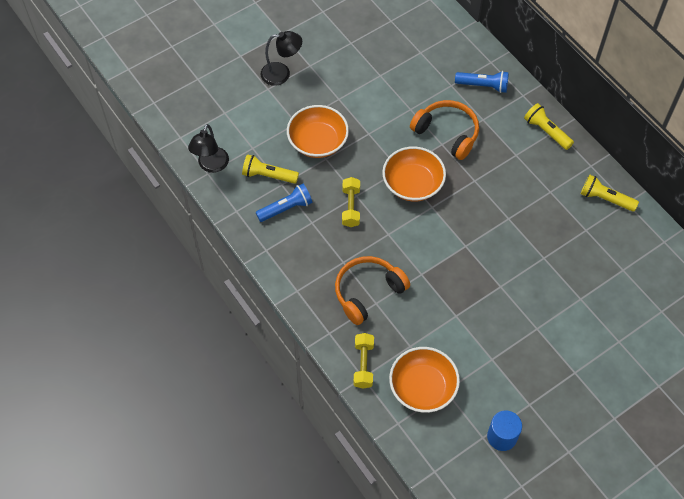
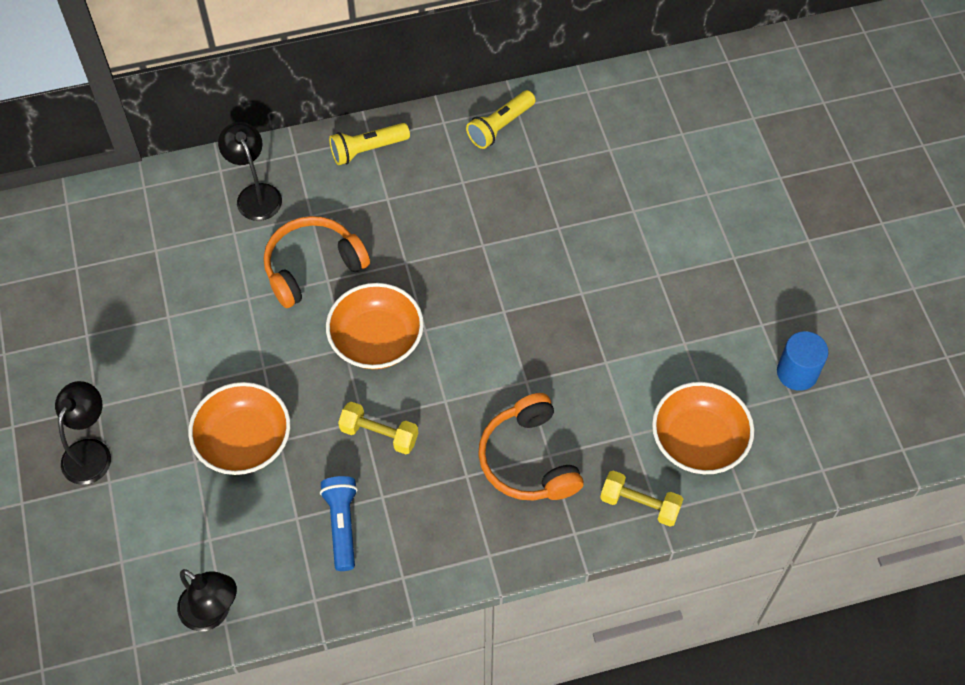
camera: 70 degrees left, 0 degrees up
(268, 175) = (272, 532): yellow flashlight -> none
(483, 86) = (255, 194): blue flashlight -> black lamp

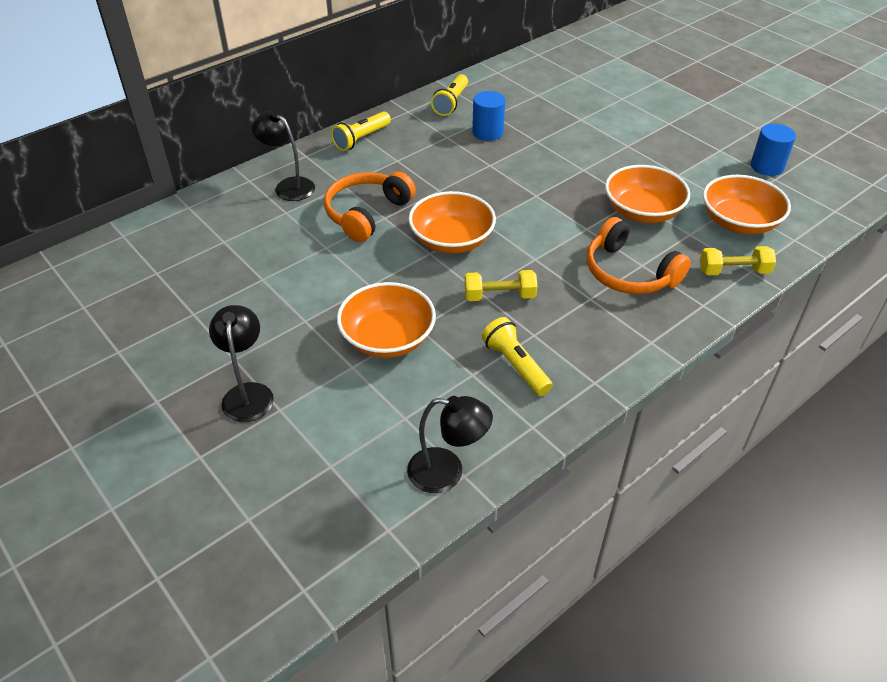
camera: 25 degrees left, 15 degrees down
(342, 525) = (515, 365): blue flashlight -> yellow flashlight
(512, 192) = (487, 132): none -> blue cylinder
(603, 382) = (642, 211): none -> orange bowl

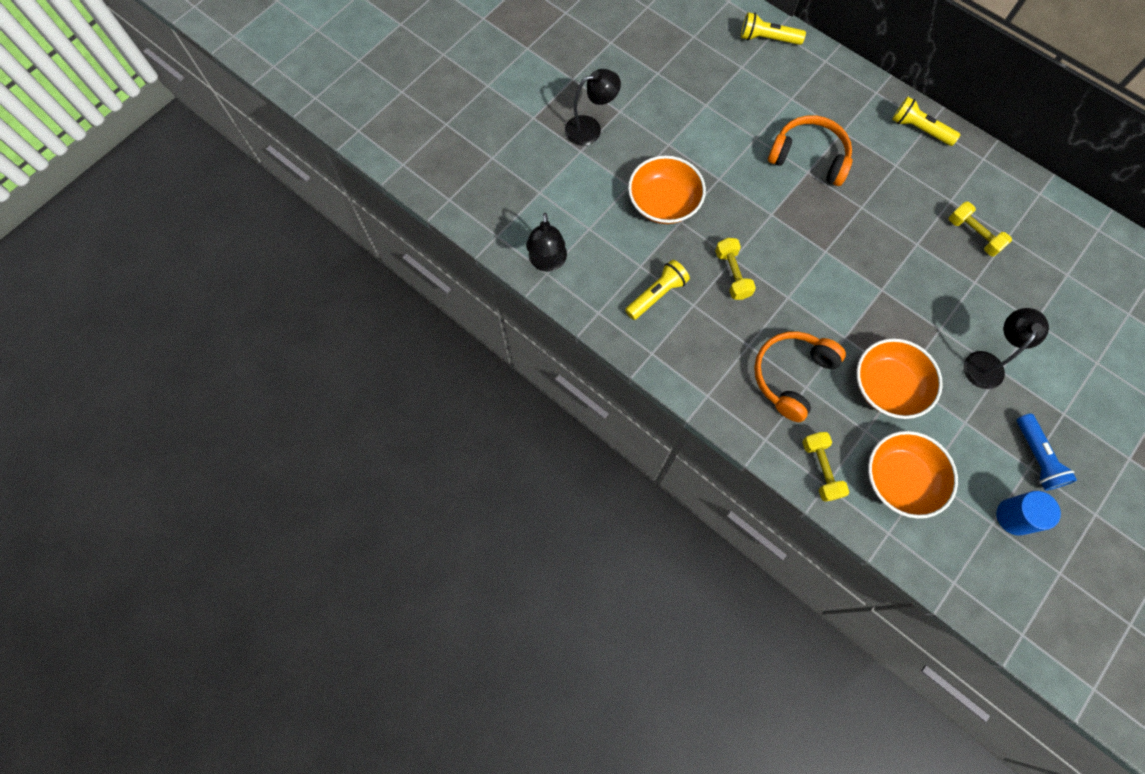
camera: 80 degrees right, 25 degrees up
(289, 186) = (827, 91): black lamp -> black lamp (986, 362)
(451, 103) = (1015, 194): yellow flashlight -> yellow flashlight (767, 39)
(452, 240) = (793, 228): orange bowl -> none
(487, 132) = (973, 235): blue cylinder -> yellow dumbbell
(710, 144) = (1036, 457): none -> blue flashlight

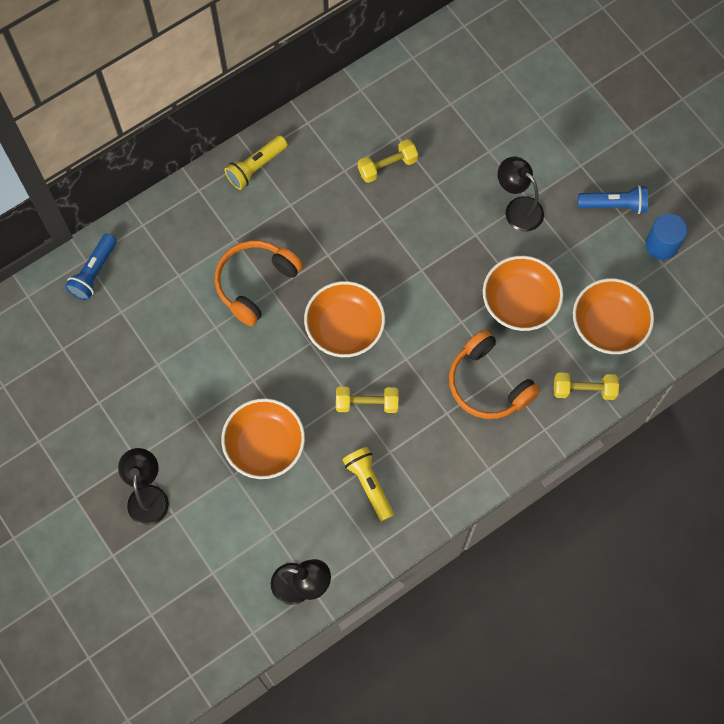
camera: 75 degrees left, 0 degrees up
(767, 39) = (94, 272): yellow flashlight -> blue flashlight
(797, 238) = (345, 328): none -> orange bowl

